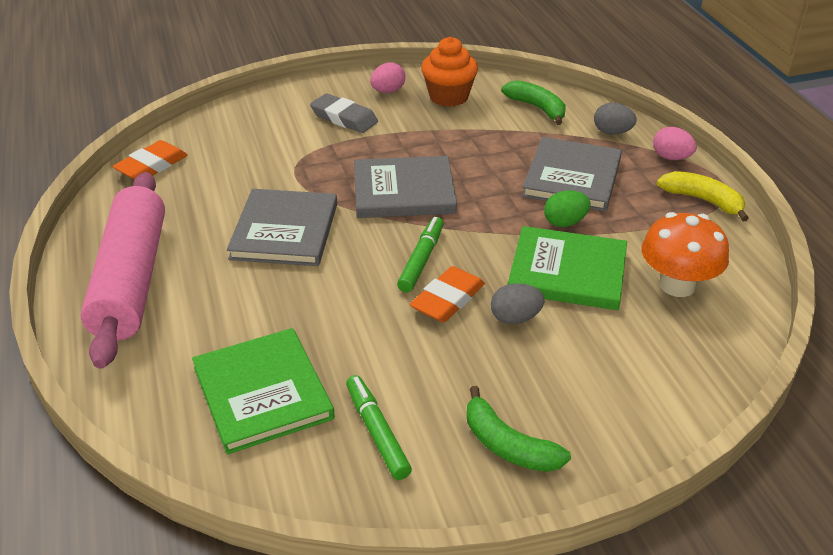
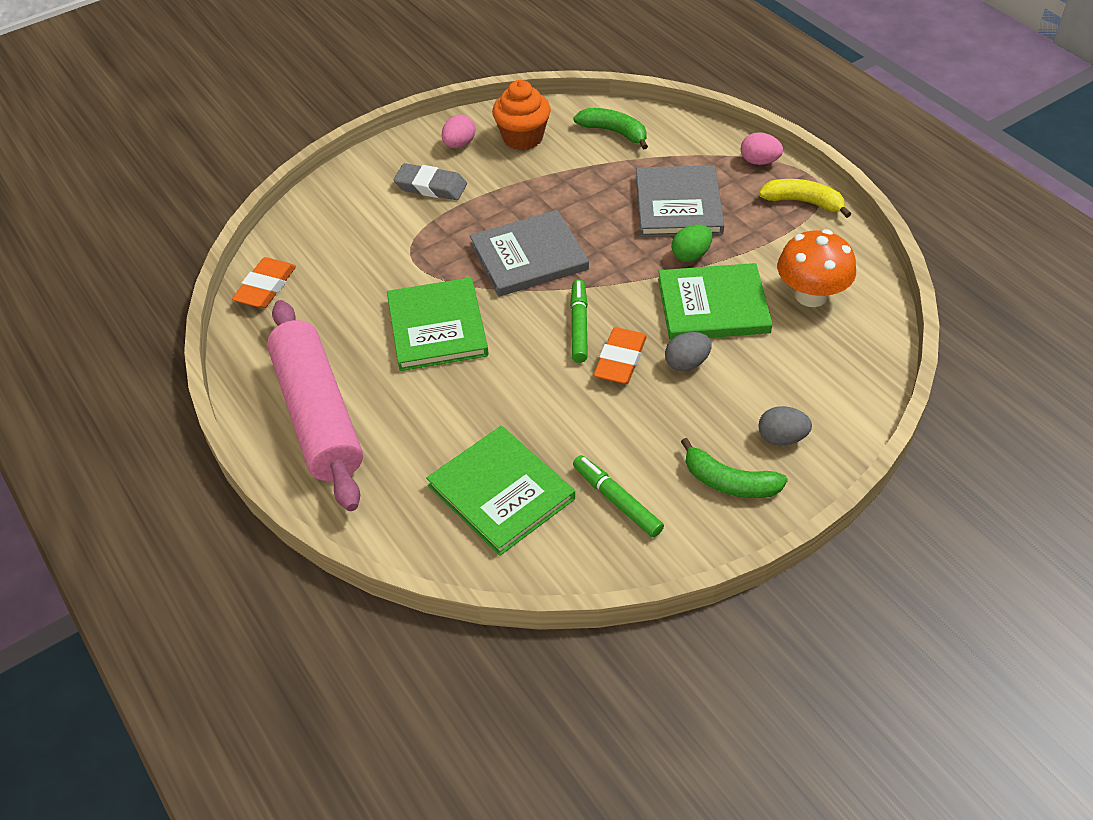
camera: 15 degrees left, 10 degrees up
(285, 231) = (437, 327): grey book -> green book
(612, 132) = (695, 145): grey egg -> grey egg (781, 438)

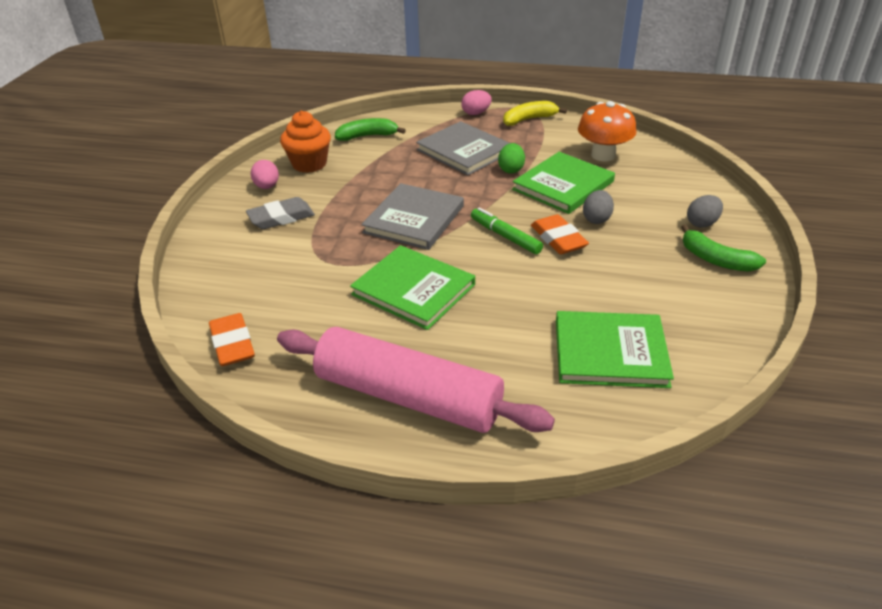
camera: 45 degrees left, 10 degrees down
(617, 500) = (679, 308): green marker -> none
(729, 482) = (716, 259): green banana -> green banana turned 60 degrees clockwise

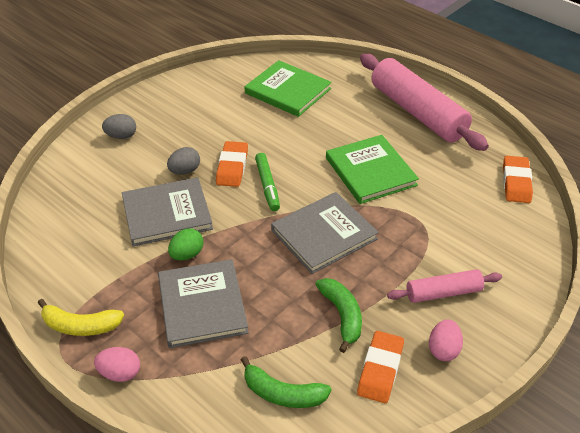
camera: 150 degrees left, 5 degrees up
(281, 217) = (443, 292): grey eraser -> pink rolling pin
(309, 164) = (380, 369): orange cupcake -> orange eraser
(563, 185) = (167, 214): green book -> grey book
(603, 155) = (87, 232): orange mushroom -> none
(716, 259) = (155, 111): green banana -> green banana (342, 315)

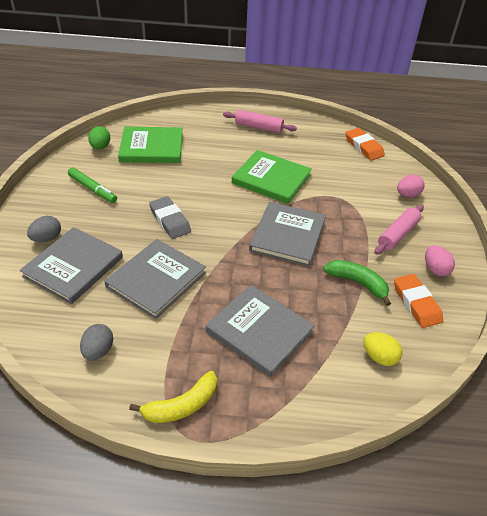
camera: 40 degrees left, 0 degrees up
(117, 170) = (73, 267): none -> grey book
(120, 373) = (255, 420): pink egg -> pink egg (407, 195)
(185, 171) = (134, 240): grey egg -> grey egg (98, 351)
(187, 254) = (206, 301): green egg -> green egg (100, 147)
(232, 167) = (170, 220): orange eraser -> grey eraser
(267, 186) = (211, 221): green marker -> green marker (92, 189)
(282, 393) = (379, 357): green banana -> yellow egg
(417, 112) = (259, 127): pink rolling pin -> pink rolling pin, size x0.51

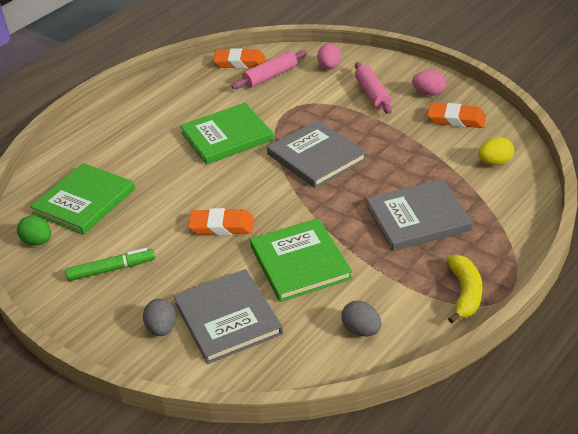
camera: 50 degrees left, 5 degrees down
(156, 280) = (300, 262): grey book -> green book
(170, 220) = (222, 226): grey eraser -> orange eraser
(259, 127) = (135, 113): pink rolling pin -> pink rolling pin (270, 76)
(358, 283) = (409, 140): green banana -> none

